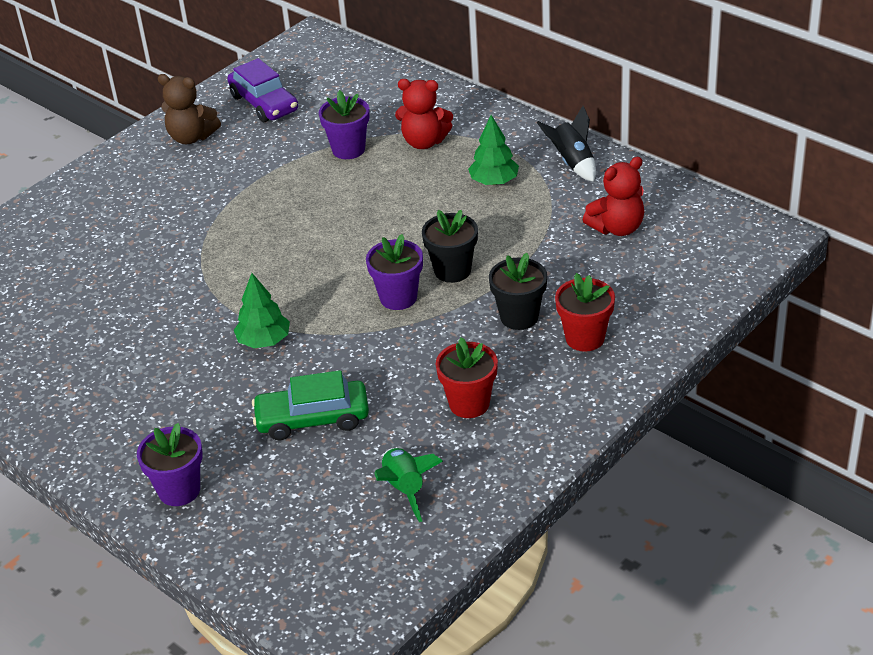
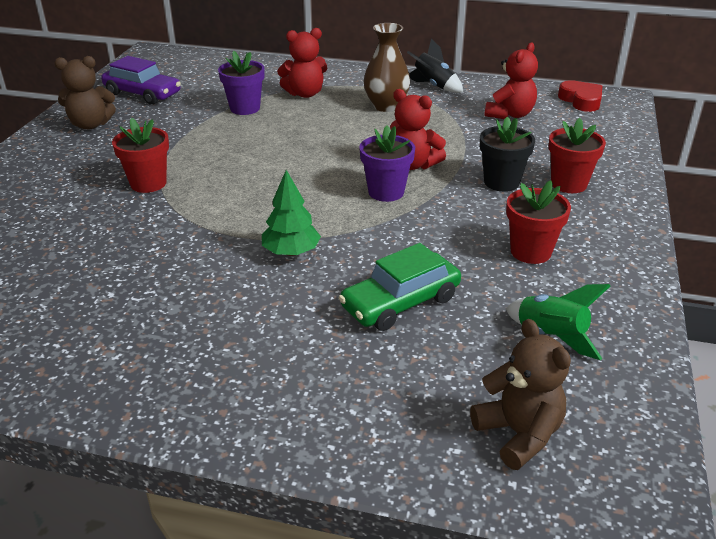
camera: 30 degrees left, 5 degrees down
(179, 490) = (318, 412): purple flower pot -> none
(197, 228) = (148, 183): none -> red flower pot
(304, 556) = (518, 434): none -> brown teddy bear
(452, 270) = (413, 165): black flower pot -> red teddy bear
(494, 181) = (386, 106): green tree -> brown vase
(721, 227) = (581, 100): none -> red heart

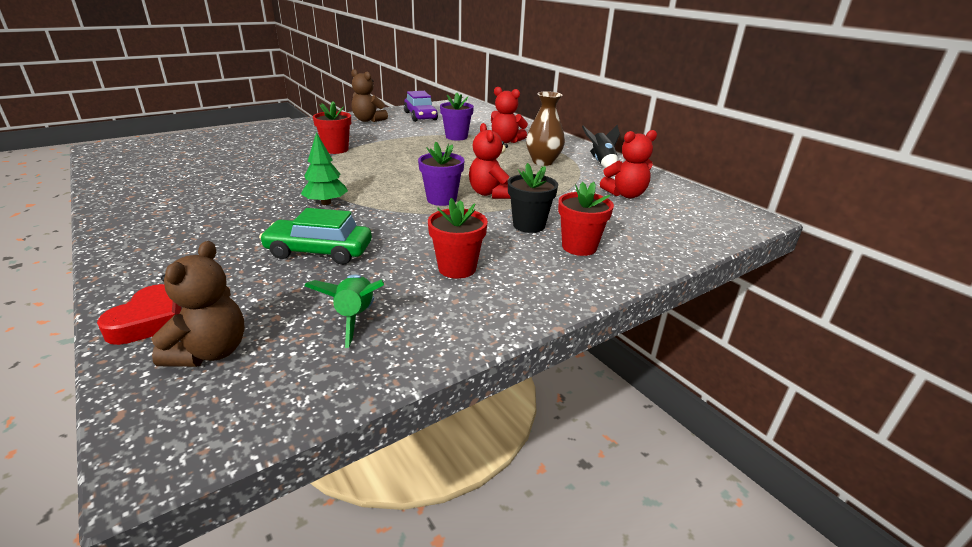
camera: 40 degrees right, 5 degrees down
(581, 100) = (710, 207): red heart -> red heart (149, 321)

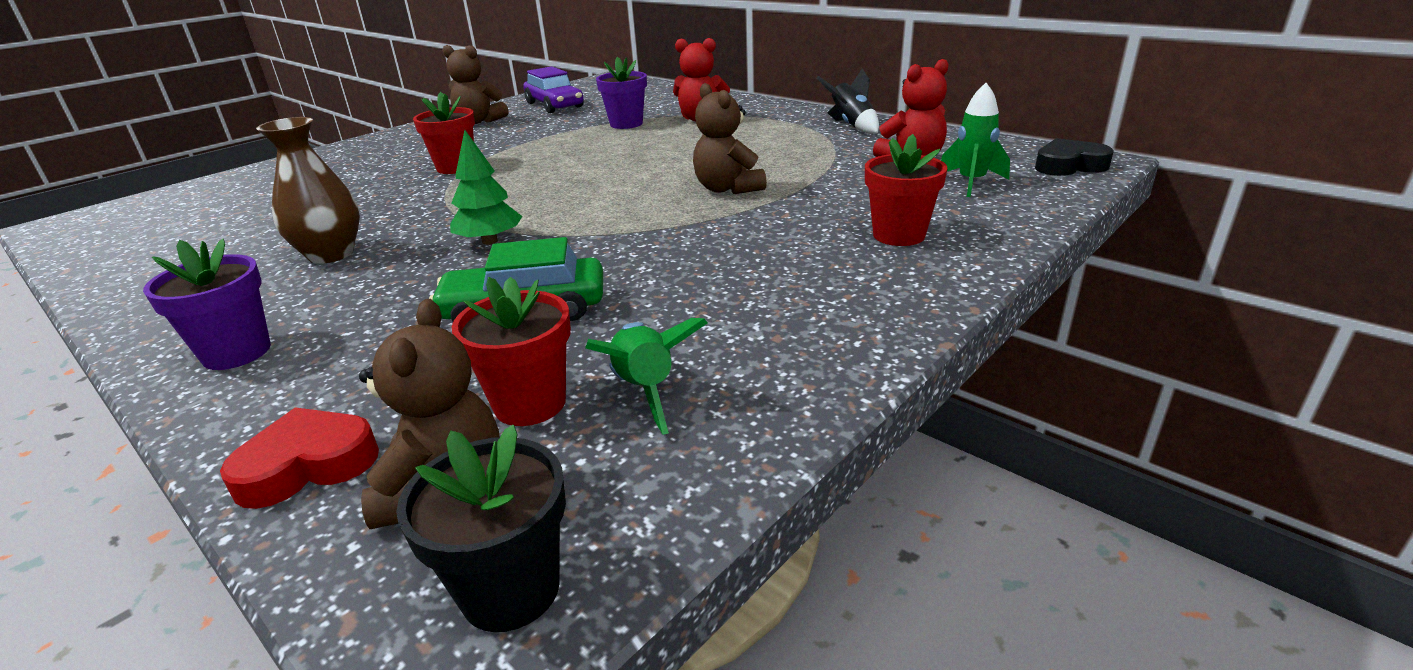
camera: 10 degrees left, 0 degrees up
(149, 321) = (308, 465): red heart -> red heart turned 120 degrees counterclockwise
(441, 199) = (662, 207): purple flower pot -> purple flower pot (237, 352)
(457, 268) = (749, 294): red flower pot -> red flower pot (530, 403)
(490, 194) = (727, 189): red teddy bear -> brown teddy bear
(529, 225) = (810, 220): black flower pot -> black flower pot (510, 590)
(543, 162) = (771, 137): brown vase -> brown vase (331, 254)
(654, 219) = (971, 183): none -> green rocket
(732, 218) = (1069, 165): none -> black heart

